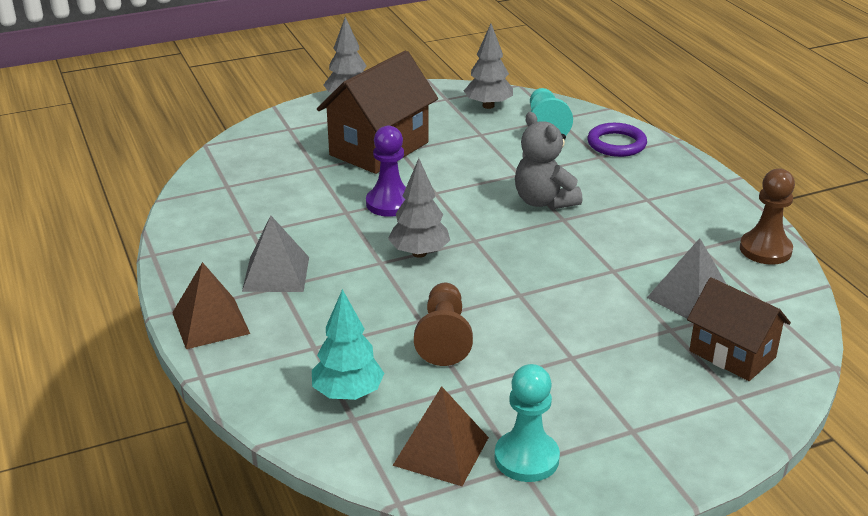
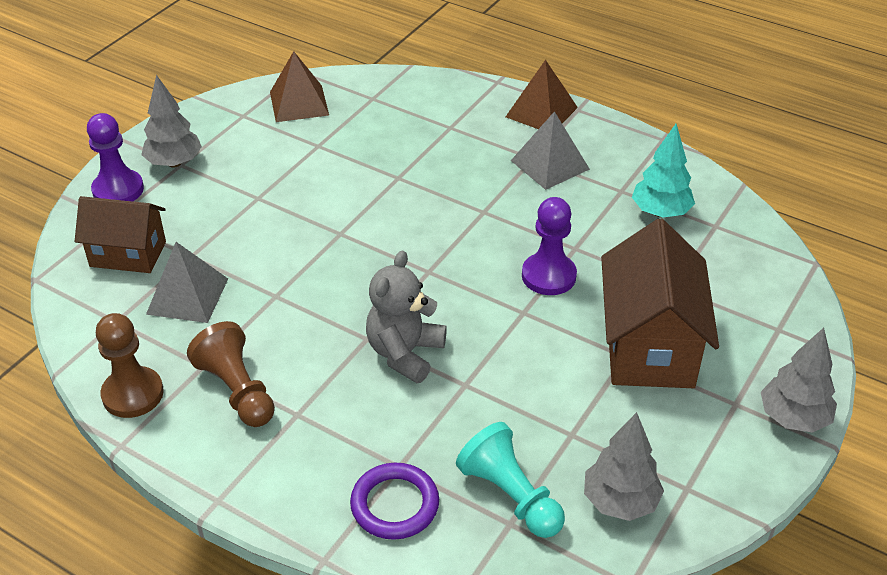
camera: 145 degrees right, 10 degrees up
(348, 393) = (392, 109): turquoise tree -> turquoise tree (660, 212)
(419, 253) = (461, 234): grey tree -> grey tree (174, 163)
(444, 337) = (366, 171): brown pawn -> brown pawn (237, 390)
(526, 458) = (241, 120): turquoise pawn -> none
(544, 201) = (405, 353): grey teddy bear -> grey teddy bear turned 90 degrees counterclockwise
(719, 428) = (118, 190): none -> purple pawn

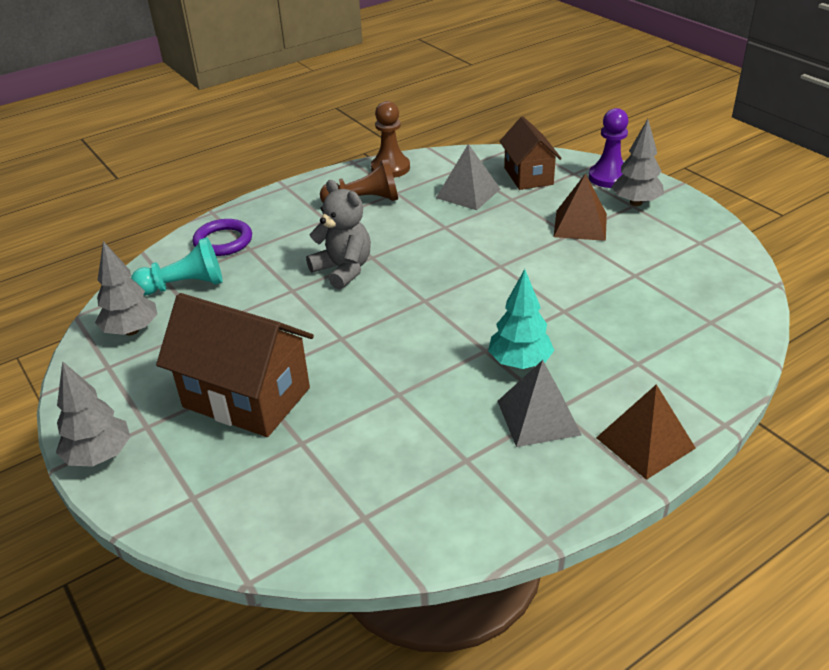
camera: 115 degrees right, 5 degrees down
(128, 254) = (528, 176): brown house -> brown house turned 45 degrees counterclockwise
(299, 103) = (712, 275): brown pyramid -> brown pyramid (580, 225)
(548, 276) = (372, 365): purple pawn -> none
(660, 212) = (412, 478): turquoise tree -> turquoise tree (519, 363)

